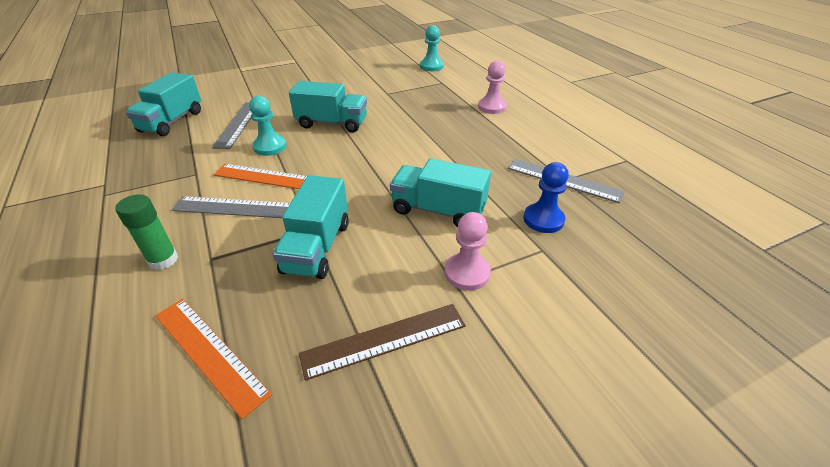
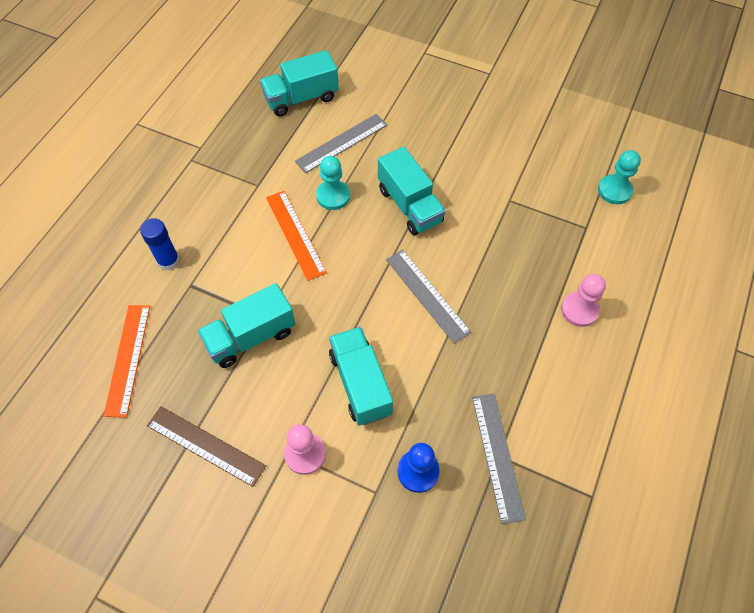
camera: 50 degrees right, 20 degrees up
(163, 260) = (168, 261): green glue stick -> blue glue stick
(235, 207) = (246, 248): grey ruler -> grey ruler (427, 295)

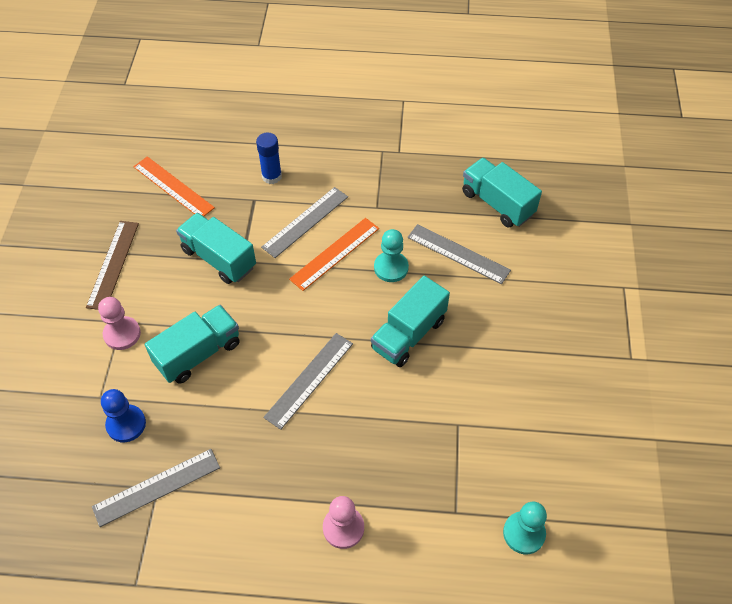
camera: 70 degrees right, 5 degrees down
(128, 359) = (173, 187): orange ruler -> orange ruler turned 60 degrees clockwise
(244, 247) = (305, 221): none -> grey ruler

